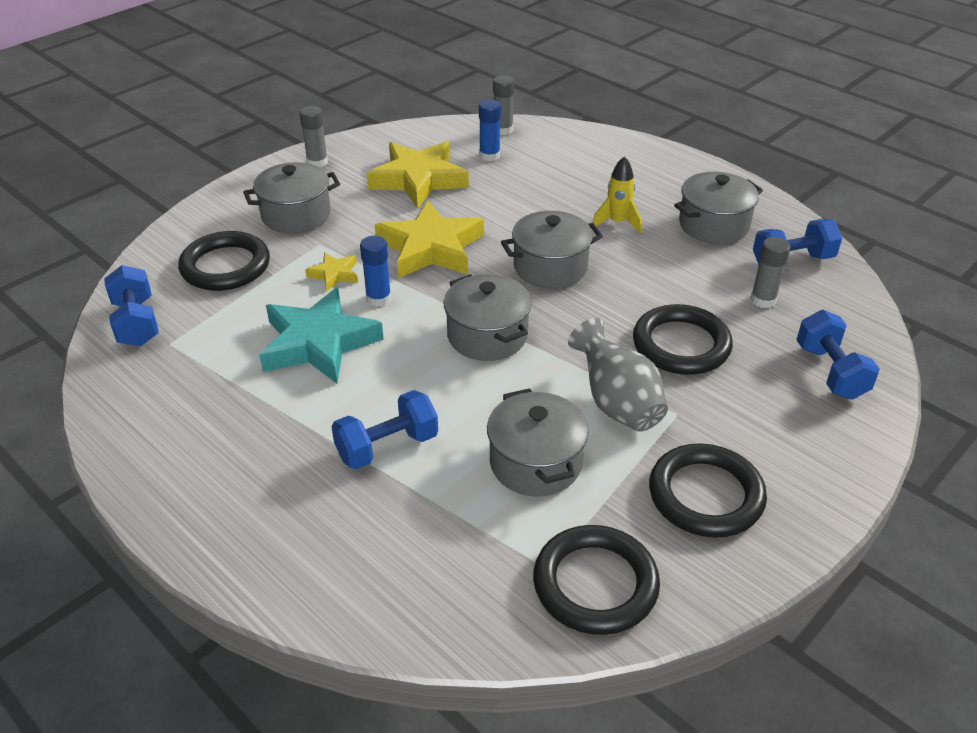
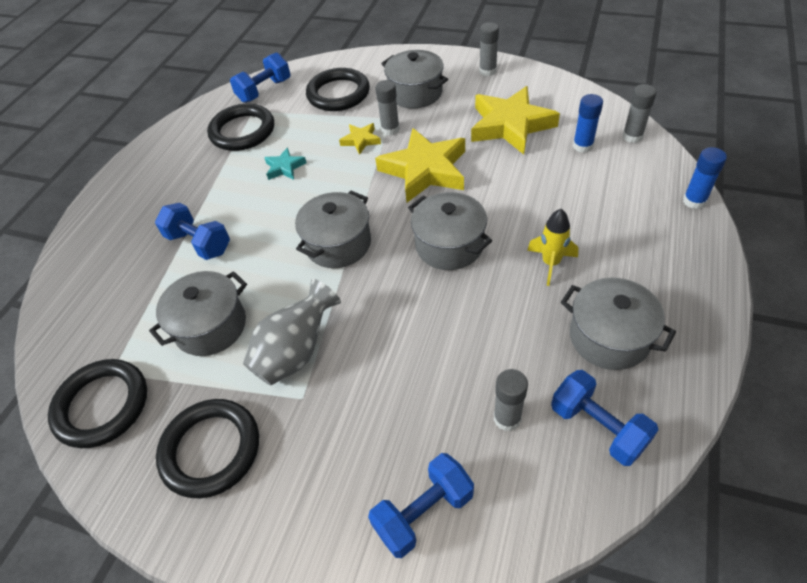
camera: 70 degrees right, 10 degrees up
(318, 343) = (284, 167): turquoise star -> turquoise star, size x0.47
(339, 250) = (390, 129): none -> grey glue stick
(378, 298) = (347, 172): blue glue stick -> blue glue stick (694, 201)
(681, 345) = (396, 371): black ring -> black ring (242, 131)

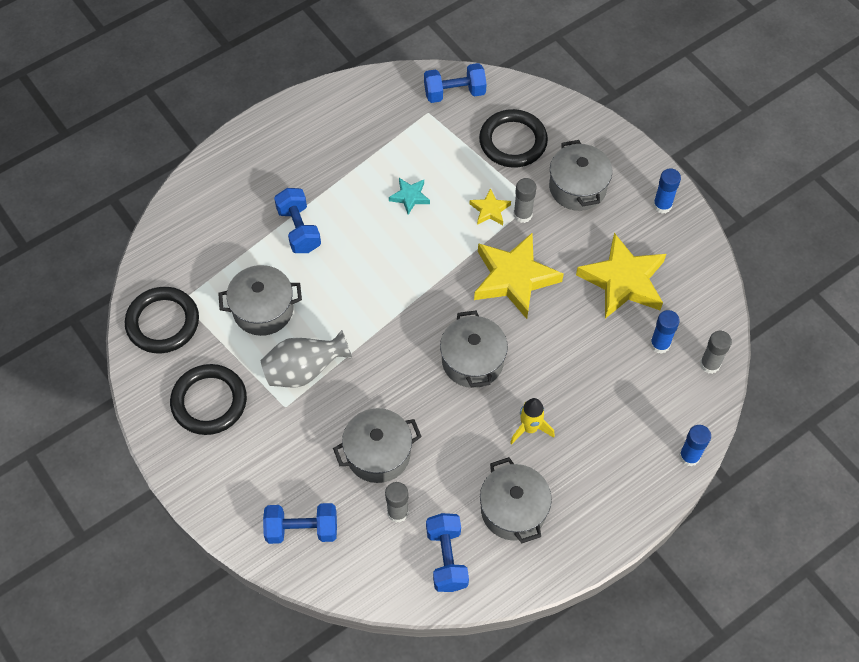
camera: 30 degrees right, 10 degrees up
(242, 131) = (404, 131): black ring -> none
(338, 244) = (395, 302): grey pot -> grey pot (378, 453)
(487, 71) = (662, 205): grey glue stick -> blue glue stick

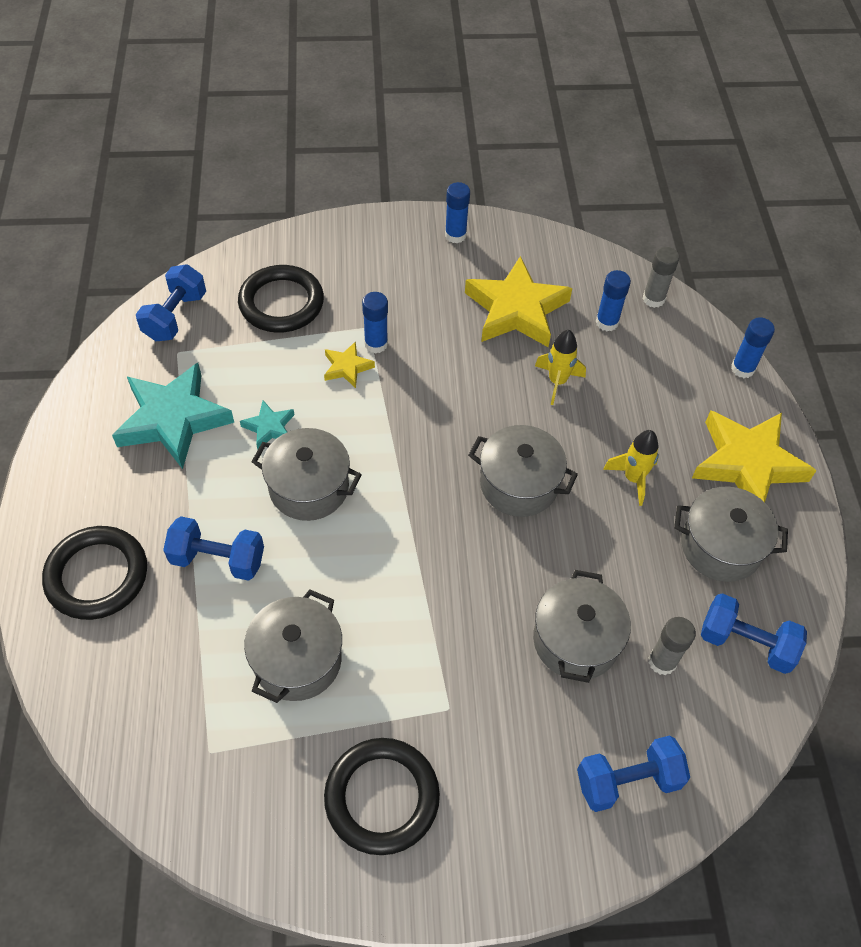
camera: 60 degrees left, 5 degrees down
(163, 322) = (223, 794): black ring -> black ring (97, 575)
(302, 529) = (627, 781): blue dumbbell -> blue dumbbell turned 45 degrees clockwise
(304, 370) = (415, 659): grey vase -> none
(377, 144) = (173, 419): none -> turquoise star
(514, 278) = (446, 393): yellow star -> yellow star (747, 464)
(522, 215) = (376, 344): grey glue stick -> blue glue stick
(577, 187) = (381, 284): grey pot -> grey pot (309, 488)
(577, 340) = (557, 382): none -> yellow rocket

